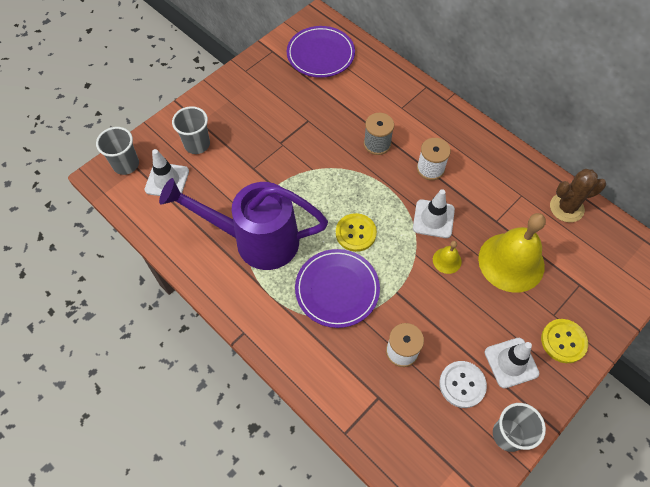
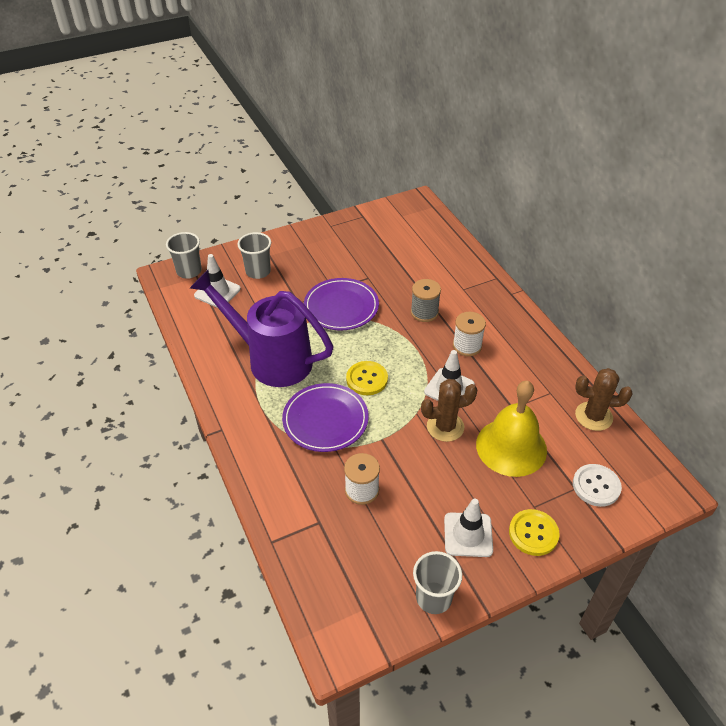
camera: 20 degrees right, 15 degrees down
(320, 54) = (406, 229): purple plate -> purple plate (341, 307)
(447, 260) = (445, 427): yellow bell -> brown cactus
(462, 384) = (408, 538): white button -> white button (596, 486)

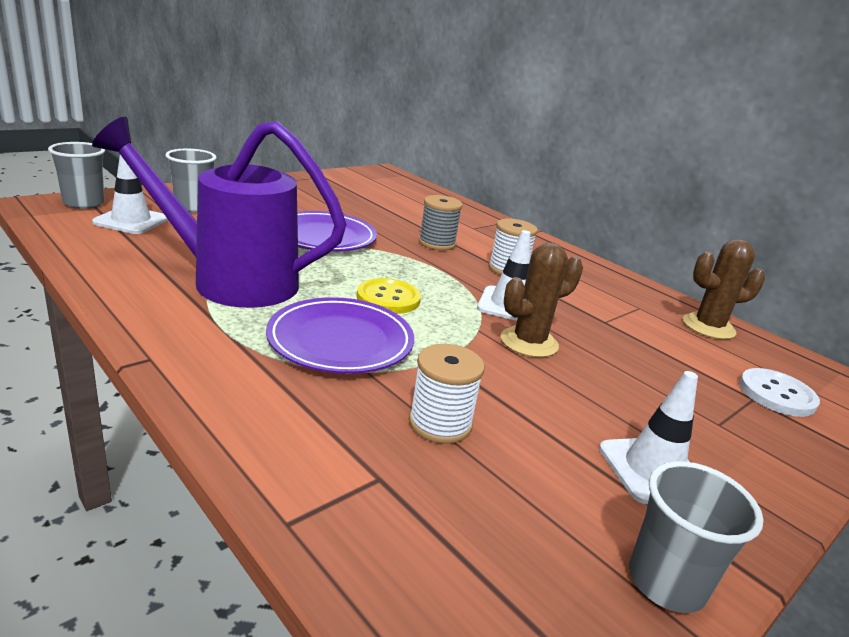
camera: 20 degrees left, 20 degrees down
(511, 447) = (634, 359): yellow bell -> none
(533, 533) = (747, 458): yellow button -> none

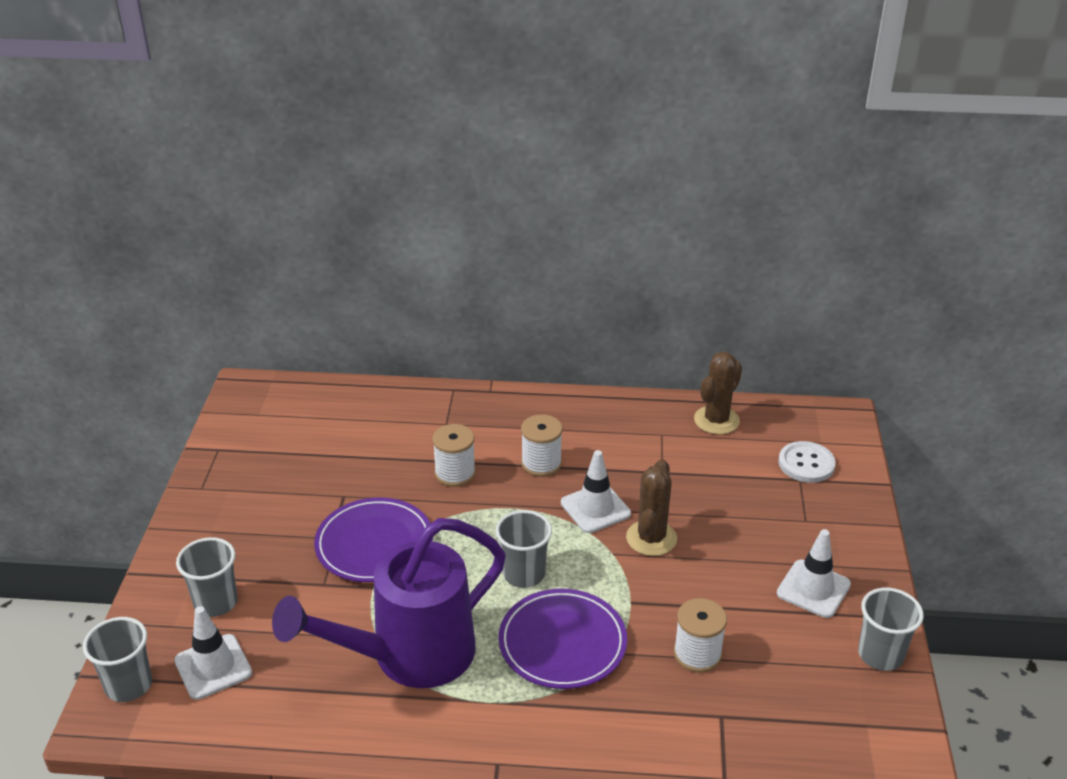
camera: 40 degrees left, 10 degrees up
(388, 298) = (524, 574): yellow button -> grey cup
(437, 243) = (455, 473): grey spool -> white spool

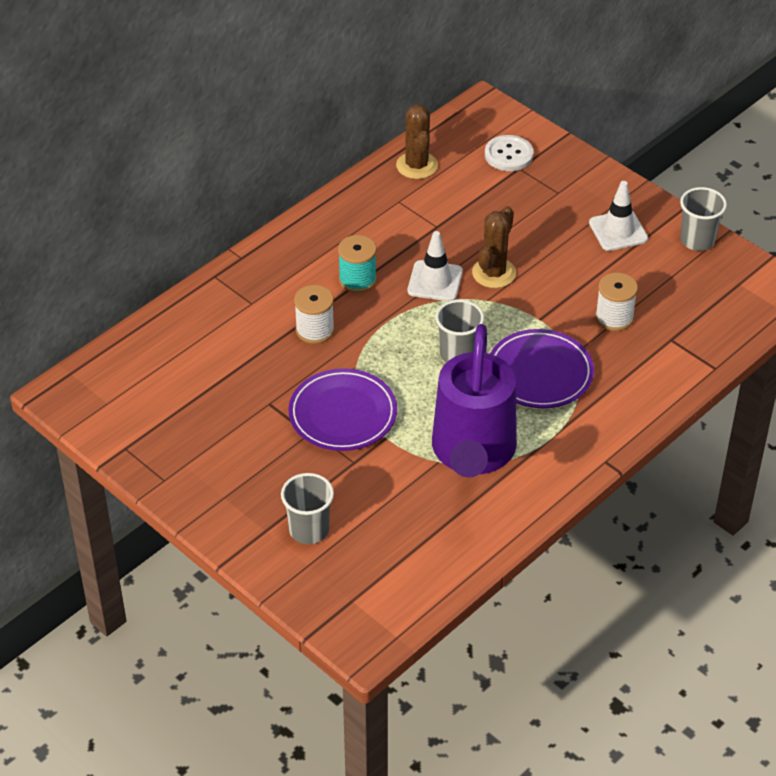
camera: 50 degrees left, 10 degrees up
(129, 685) = (344, 615): grey cup -> none
(213, 667) = (375, 561): white traffic cone -> none
(541, 463) = (357, 280): white spool -> turquoise spool
(651, 538) = (494, 273): brown cactus -> brown cactus turned 60 degrees clockwise

